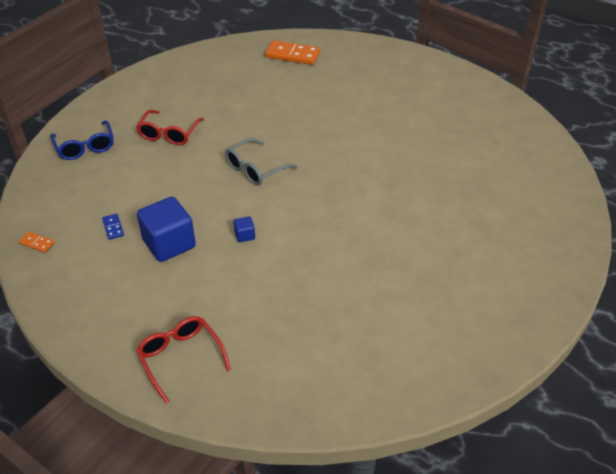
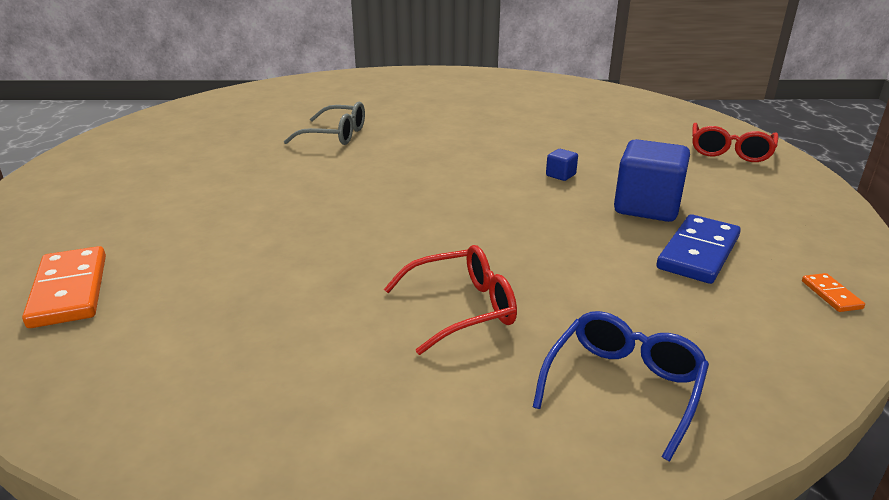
camera: 125 degrees left, 15 degrees down
(113, 227) = (698, 253): blue domino -> blue domino, size x2.11
(256, 169) = (446, 207): grey glasses -> grey glasses (335, 135)

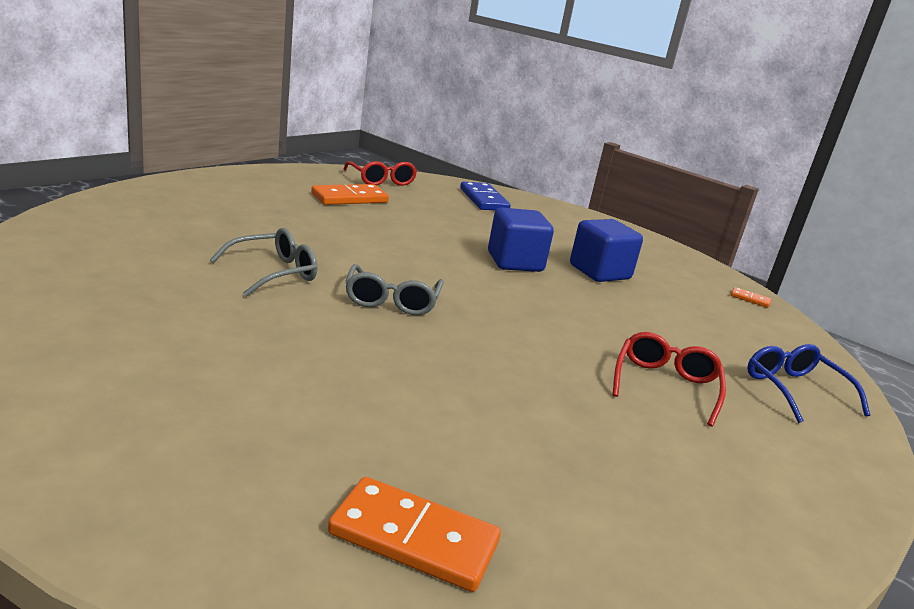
camera: 55 degrees left, 5 degrees down
(375, 171) = (392, 300): none -> grey glasses
(514, 100) = (349, 198): none -> orange domino
(560, 175) = (515, 262): blue cube -> blue cube, size x2.32
(698, 253) = (673, 295): blue domino -> blue domino (484, 200)
(730, 151) = (558, 216): red glasses -> red glasses (381, 180)

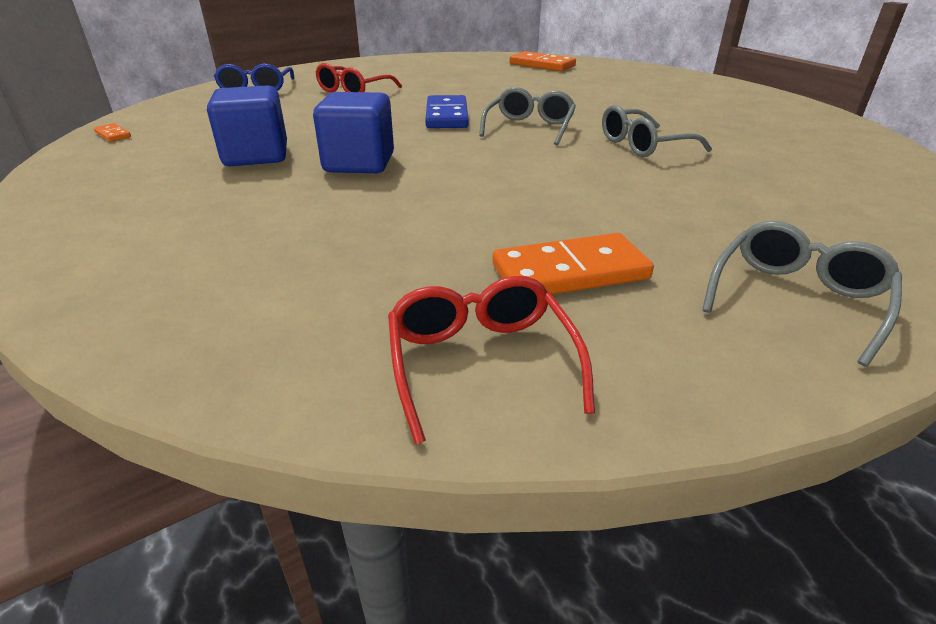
camera: 160 degrees left, 10 degrees up
(246, 184) = (796, 300): none -> grey glasses
(484, 200) = (245, 300): blue domino -> blue domino (446, 116)

